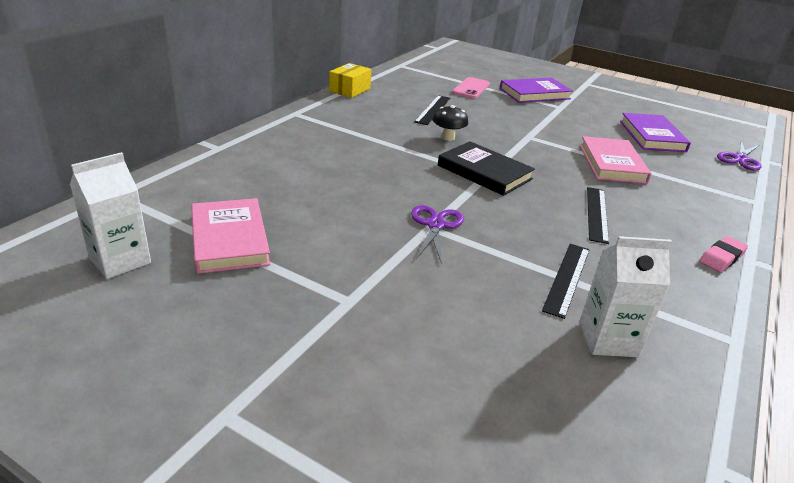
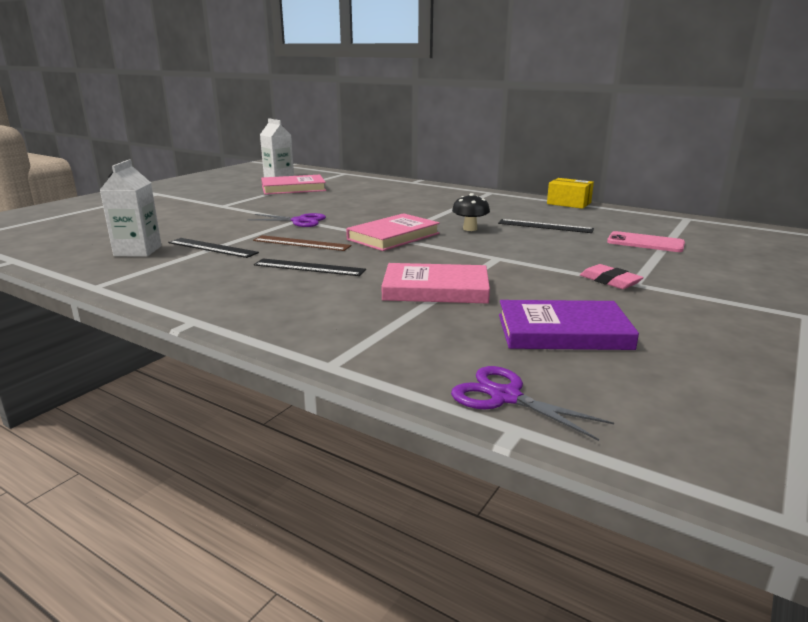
camera: 95 degrees right, 10 degrees down
(484, 172) = (393, 236): black book -> pink book
(525, 220) = (301, 243): none -> brown ruler
(534, 94) = (676, 273): purple book -> none
(721, 258) = (206, 307): pink eraser -> pink eraser (610, 281)

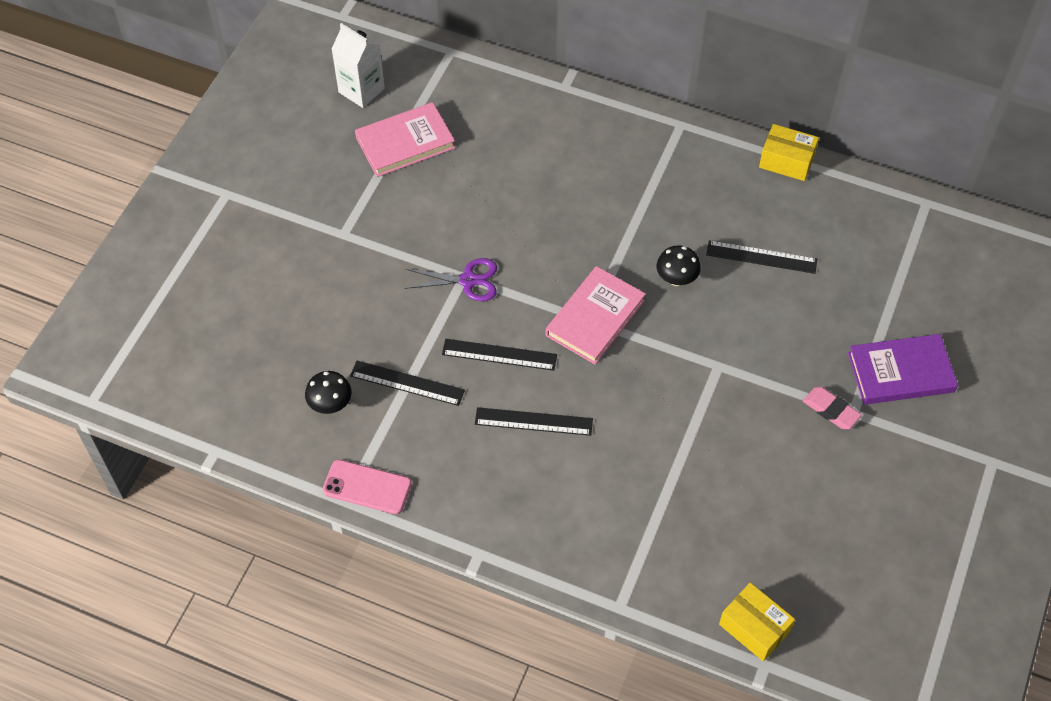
camera: 10 degrees left, 35 degrees up
(138, 251) = (330, 404): white carton -> black mushroom
(301, 243) = (499, 354): brown ruler -> black ruler
(435, 289) = (671, 455): pink book -> none
(505, 397) = (754, 628): purple scissors -> yellow box
(563, 332) = (790, 523): purple book -> purple book (900, 372)
(645, 243) = (871, 297): pink phone -> pink phone (367, 487)

